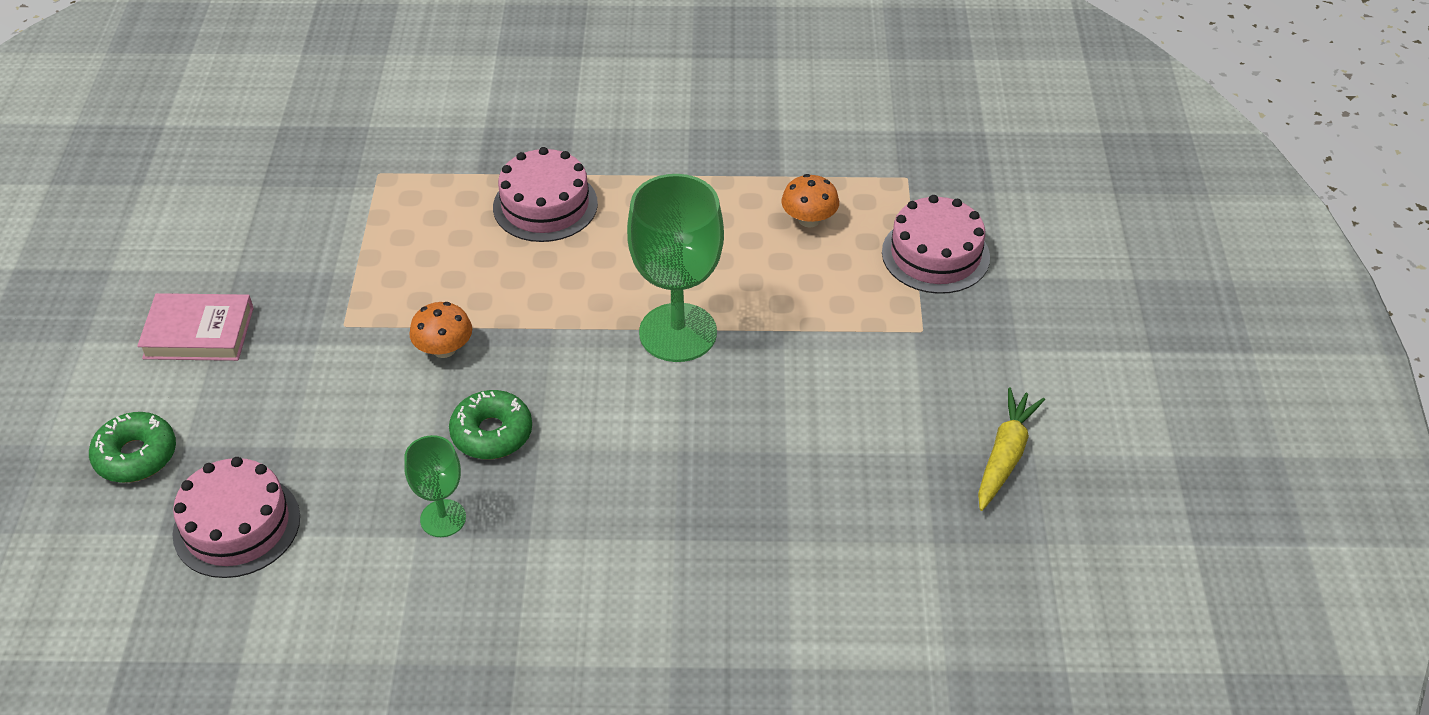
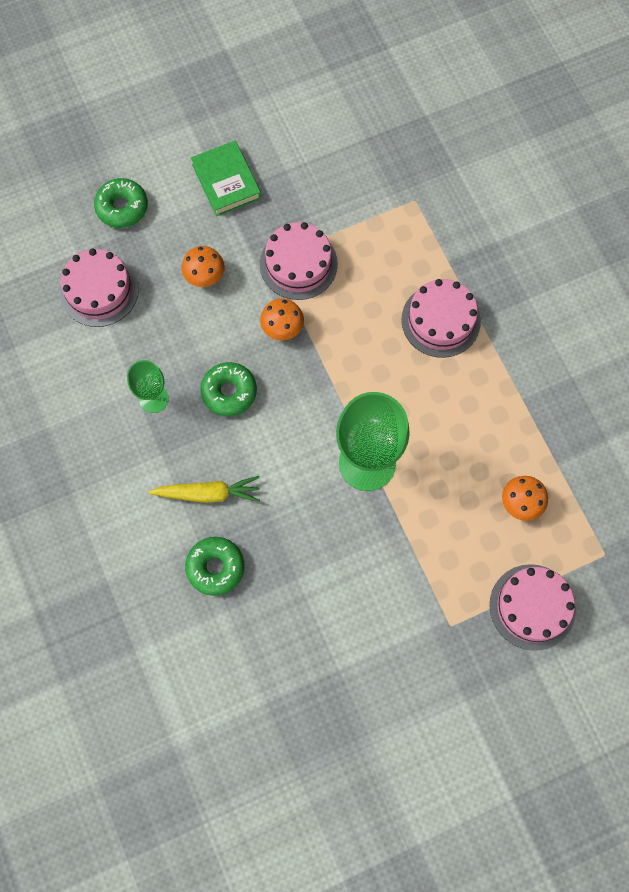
camera: 65 degrees right, 25 degrees up
(199, 333) = (226, 181): pink book -> green book
(310, 401) = (204, 275): none -> orange mushroom
(372, 303) = (298, 264): none -> pink cake
(723, 533) = (215, 567): none -> green donut
(1005, 456) = (362, 724): yellow carrot -> yellow carrot (208, 493)

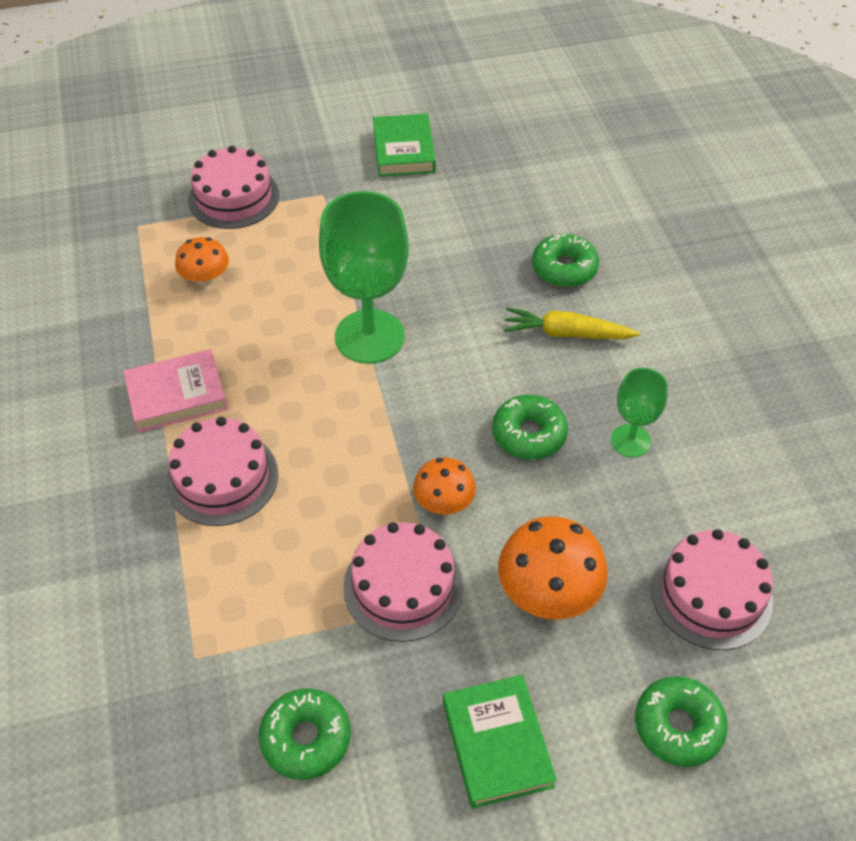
camera: 170 degrees left, 20 degrees down
(204, 275) = (548, 591): orange mushroom -> orange mushroom, size x1.62
(335, 167) = (306, 738): none -> green donut
(388, 704) = (404, 150): none -> green book
(499, 382) = (177, 395): none -> pink book

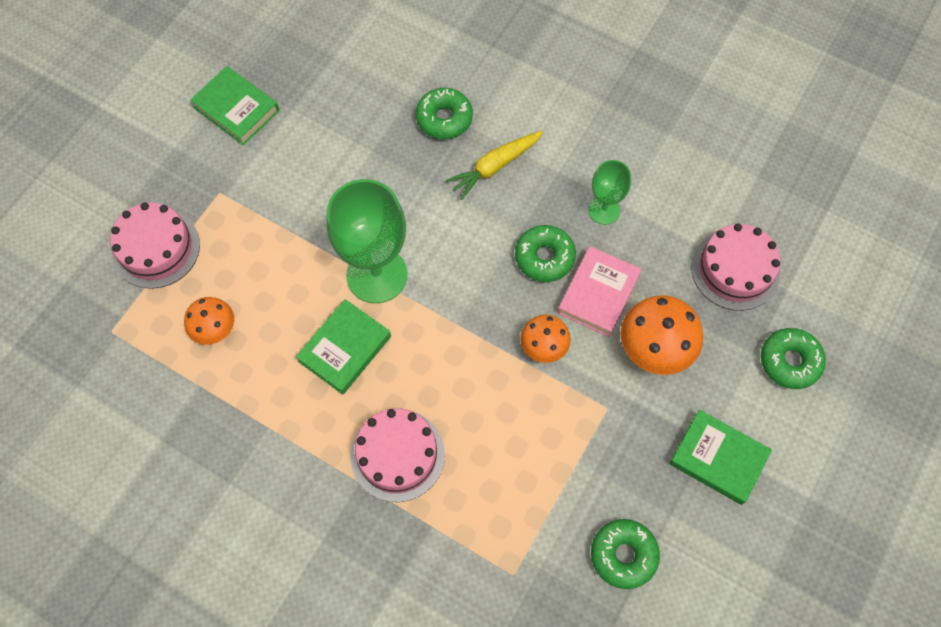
camera: 45 degrees left, 15 degrees up
(177, 395) = (300, 429): pink book -> pink book (598, 294)
(279, 368) = (345, 349): none -> green book
(403, 586) = (577, 419): pink cake -> none

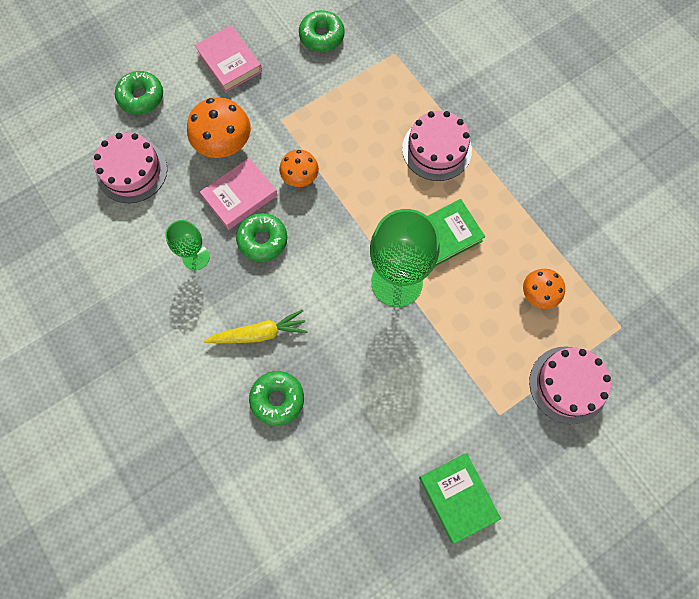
camera: 155 degrees left, 5 degrees up
(718, 459) = (229, 62): green book -> pink book

